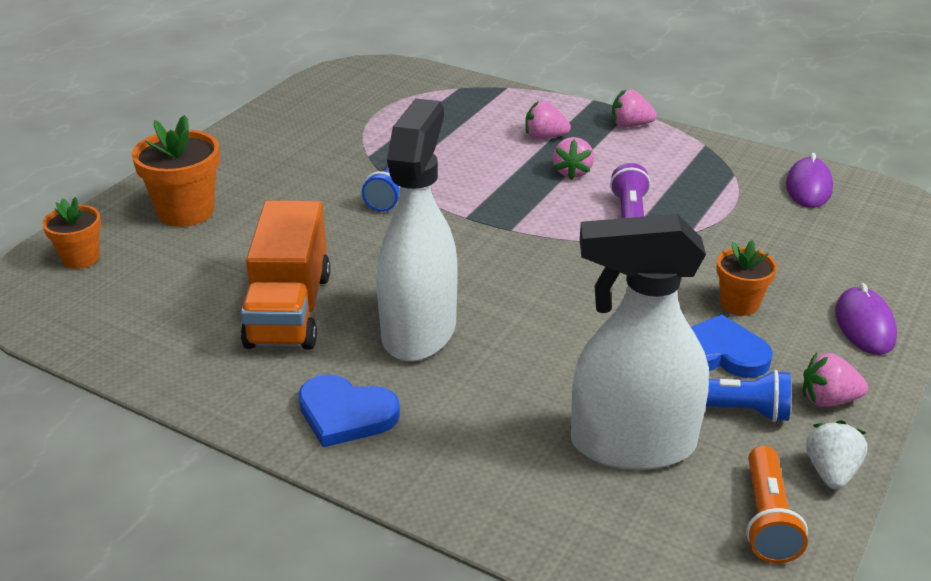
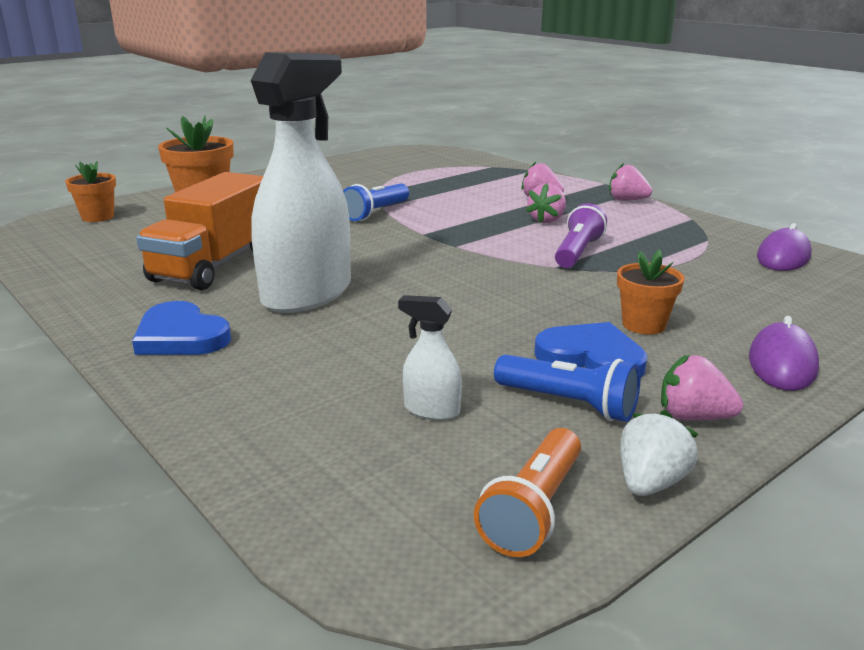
camera: 20 degrees right, 10 degrees down
(632, 444) = (431, 410): white spray bottle -> white spray bottle, size x0.40

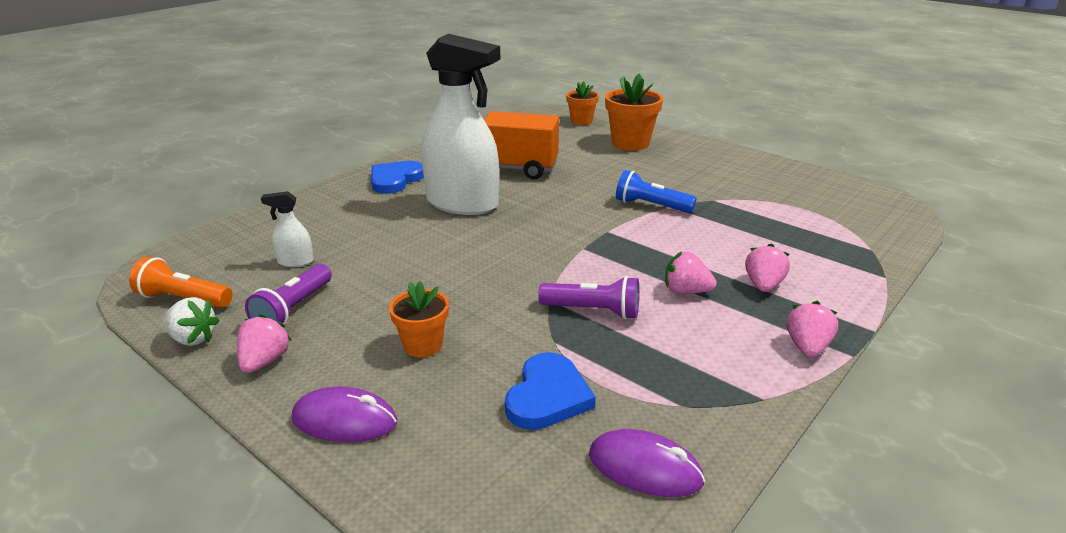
camera: 80 degrees right, 5 degrees up
(431, 410) = (295, 261): white spray bottle -> white spray bottle turned 105 degrees counterclockwise
(569, 404) = (293, 309): blue flashlight -> purple flashlight
(591, 357) = (362, 318): blue heart -> blue heart (548, 396)

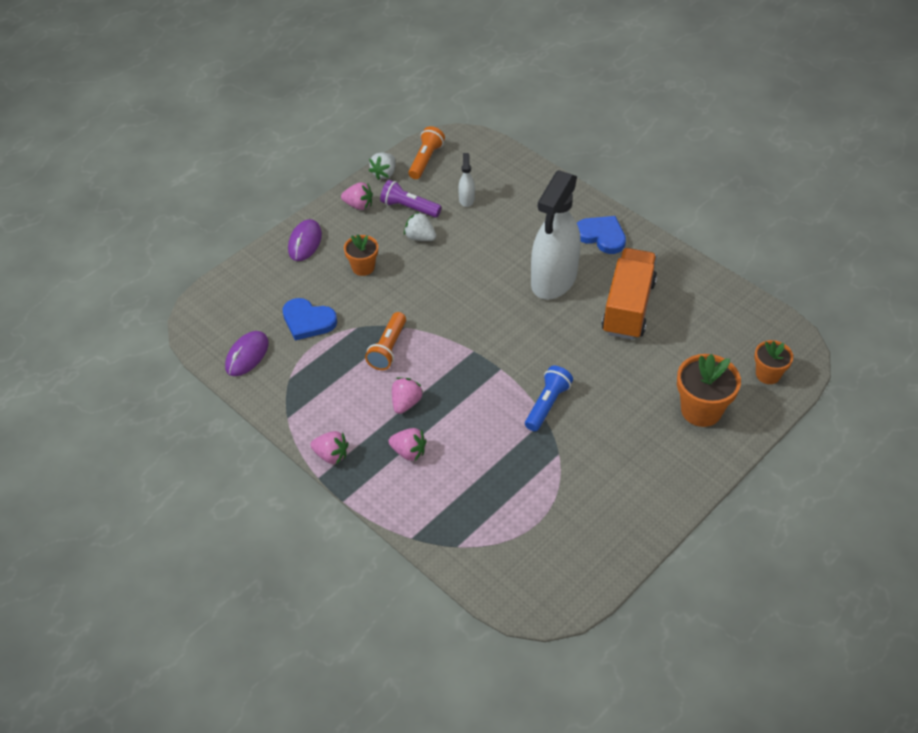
camera: 95 degrees right, 20 degrees up
(365, 296) = (420, 237): none -> white strawberry
(593, 311) = (388, 348): purple flashlight -> orange flashlight

